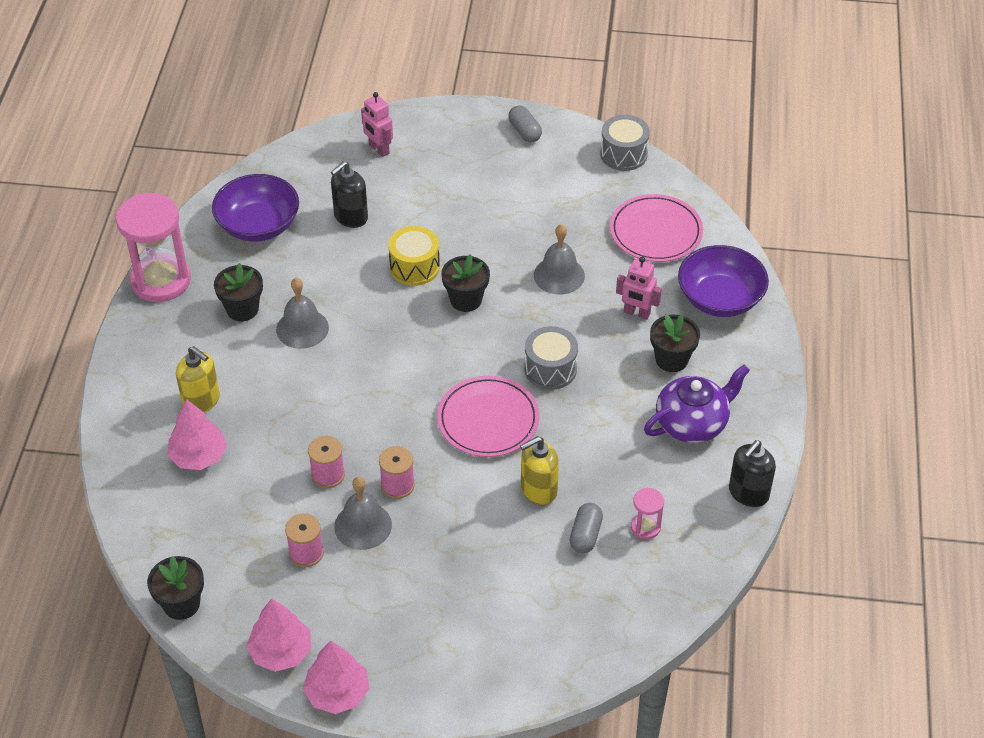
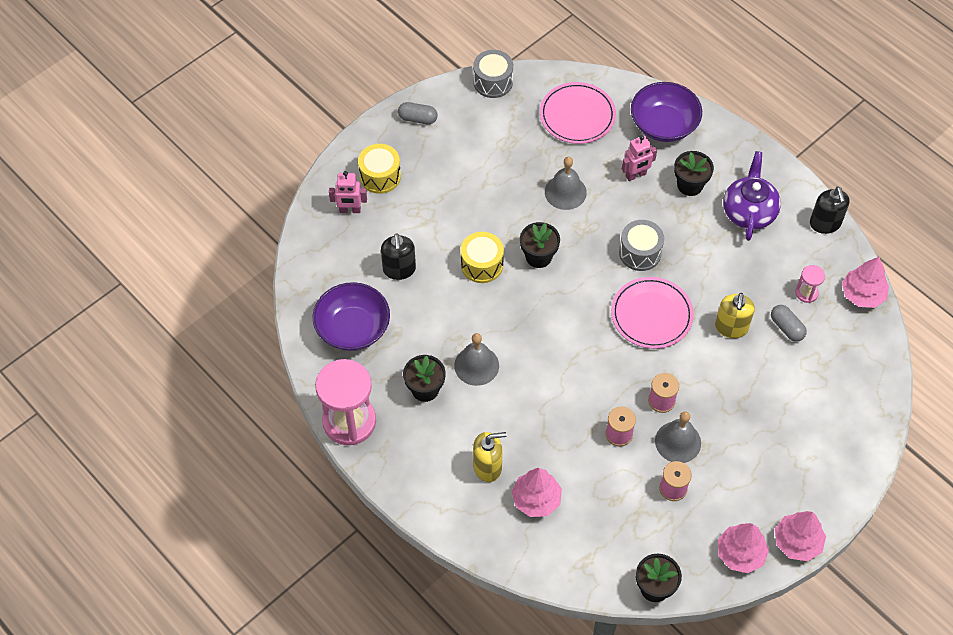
camera: 50 degrees left, 10 degrees up
(435, 146) = (380, 176): none -> yellow drum
(695, 576) = (862, 294): none -> pink tree

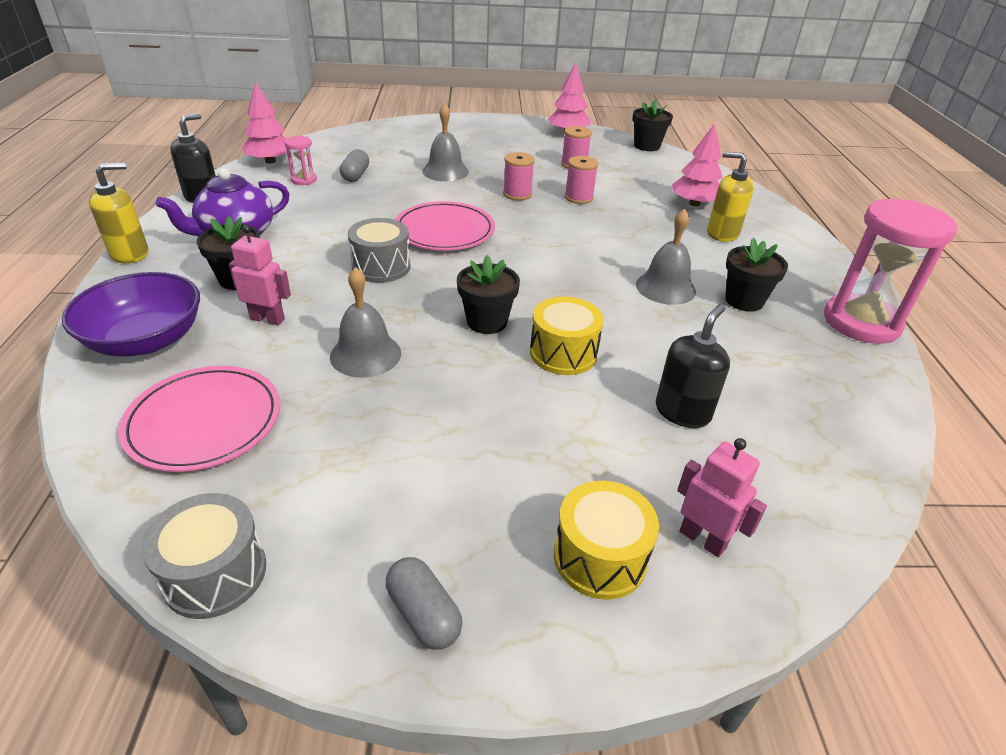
camera: 140 degrees left, 20 degrees down
(353, 328) = (803, 392): purple bowl -> none
(678, 442) = (537, 176): grey bell -> grey bell (445, 171)
(731, 327) = (394, 195): yellow soap dispenser -> yellow soap dispenser (130, 254)
(797, 542) = (524, 122): pink tree -> none

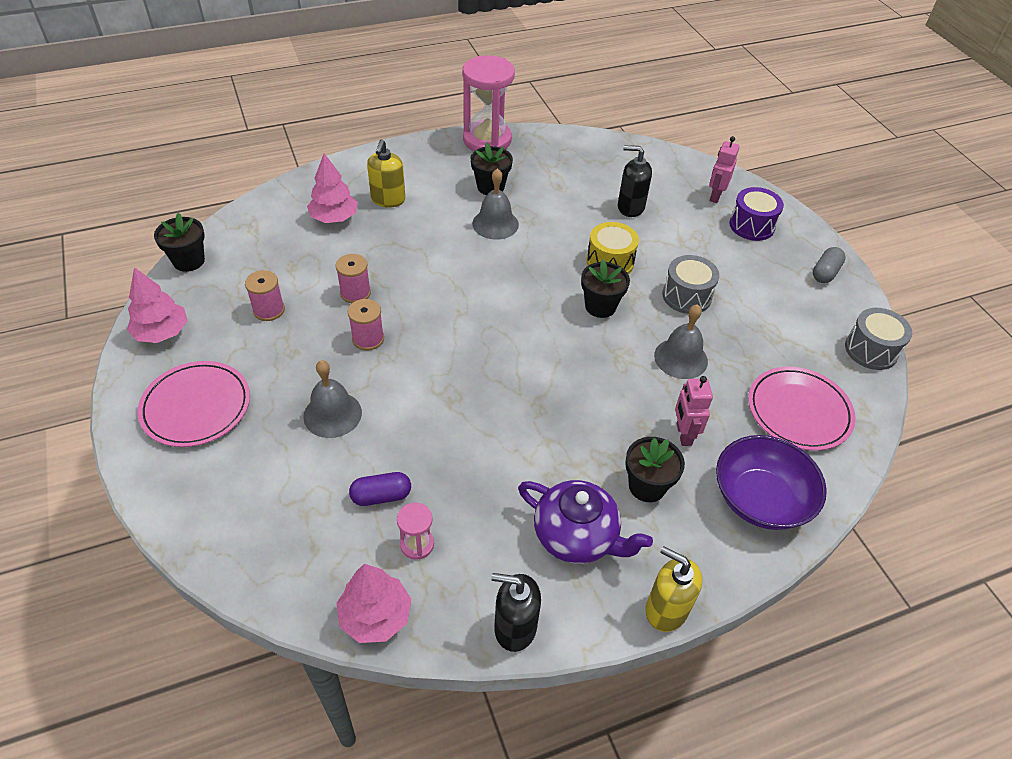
camera: 110 degrees left, 10 degrees up
(355, 175) = (381, 496): grey capsule -> purple capsule
(381, 267) = (565, 393): grey drum -> grey drum (686, 296)
(444, 231) = (476, 371): pink plate -> pink plate (196, 406)
(600, 557) = (751, 225): yellow drum -> purple drum

